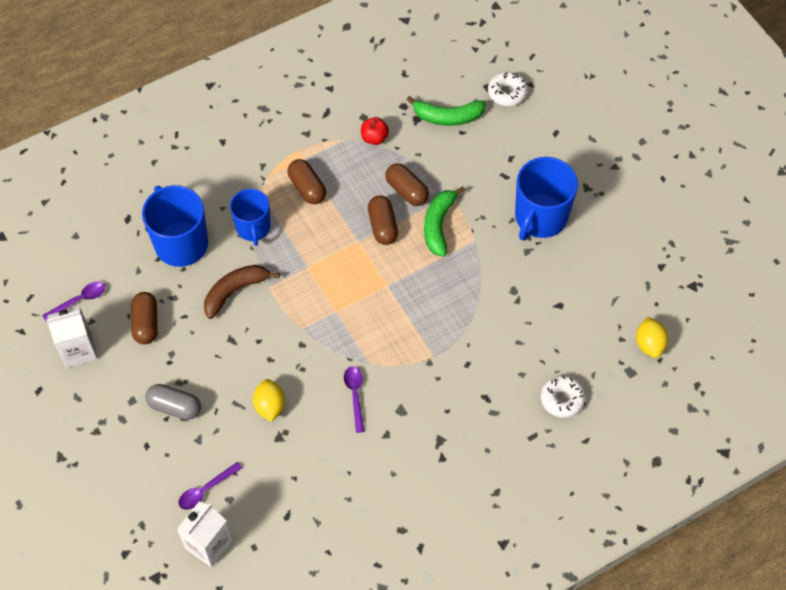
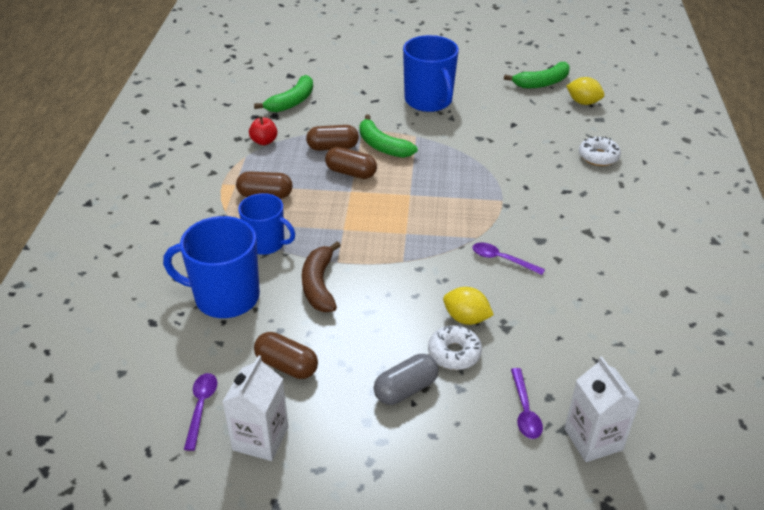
camera: 55 degrees left, 20 degrees down
(507, 93) = (306, 70): white donut -> white donut (454, 353)
(656, 292) = (542, 83): none -> green banana

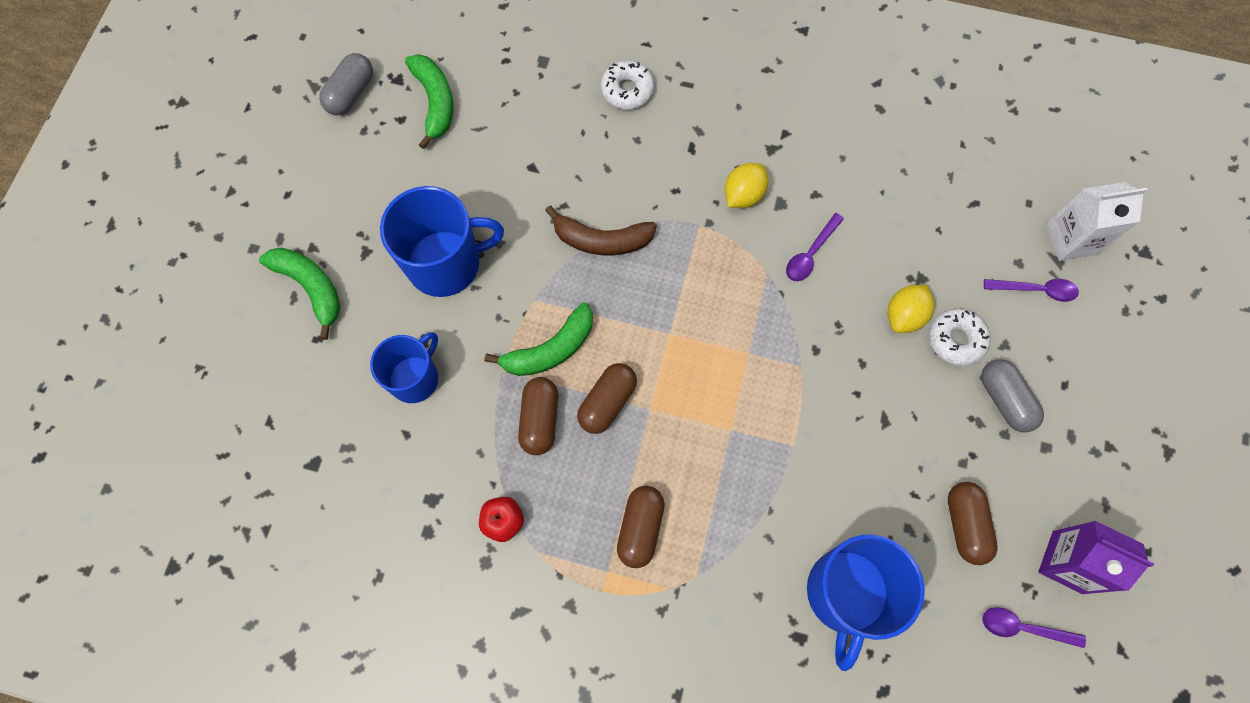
camera: 80 degrees left, 30 degrees up
(260, 438) = (1067, 562): white carton -> purple carton
(266, 243) = (746, 534): blue mug -> blue mug (415, 378)
(287, 365) = (965, 525): brown capsule -> brown capsule turned 45 degrees counterclockwise
(292, 102) = (398, 468): green banana -> green banana (311, 287)
(319, 285) = (834, 473): brown banana -> brown banana (602, 240)
(531, 54) = (351, 93): none -> grey capsule
(583, 102) = (498, 67): yellow lemon -> yellow lemon (743, 195)

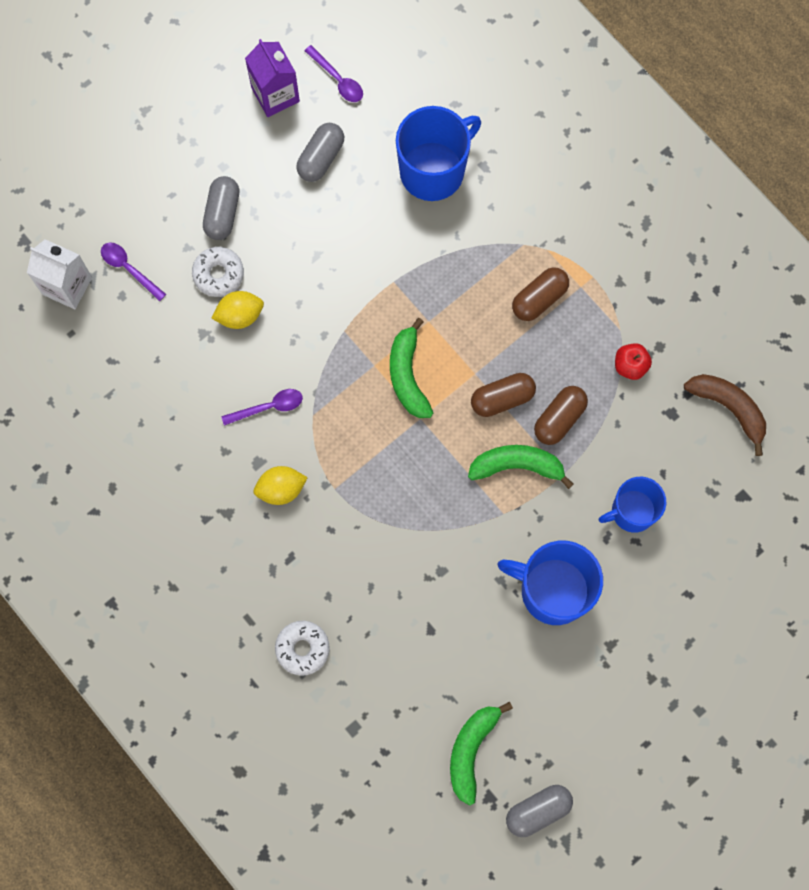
camera: 145 degrees left, 5 degrees up
(311, 287) = (670, 642): green banana -> green banana (408, 375)
(602, 240) = (418, 527): brown banana -> brown banana (729, 408)
(965, 525) = (321, 158): brown capsule -> grey capsule

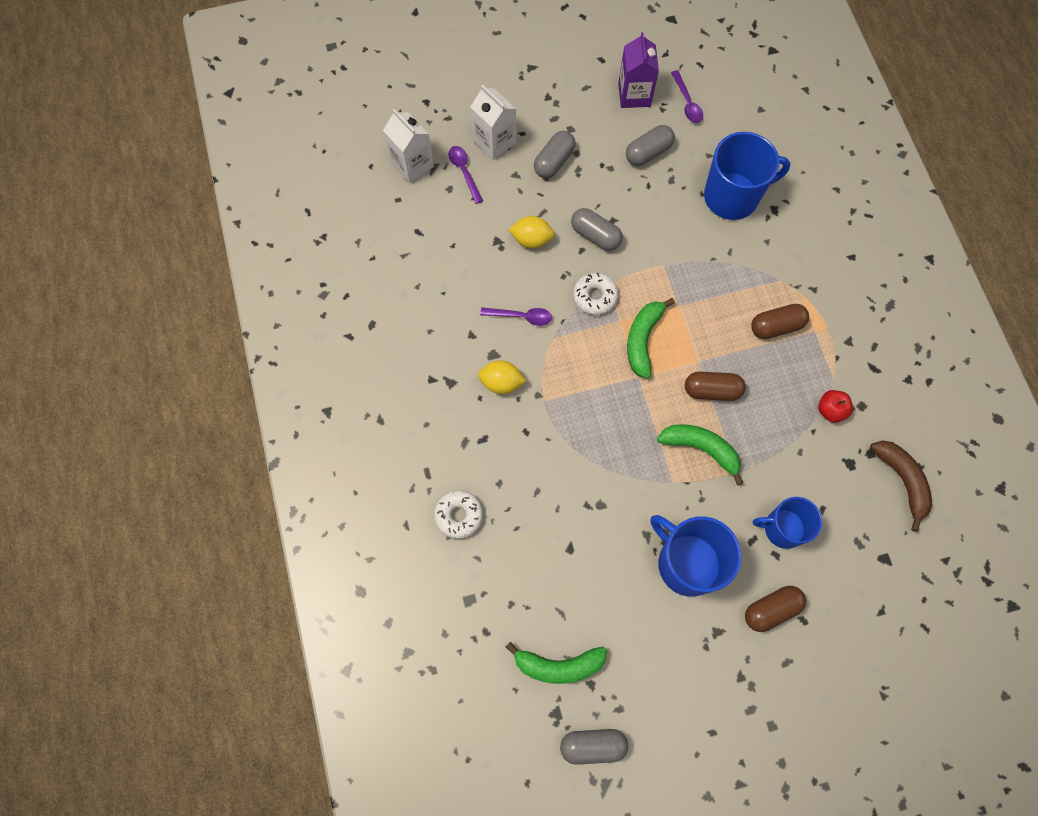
camera: 25 degrees right, 5 degrees down
(146, 218) = (494, 142): none -> white carton
(218, 274) = (530, 203): white donut -> white donut (595, 297)
(306, 280) = (595, 235): none -> grey capsule
(471, 750) = (559, 665): green banana -> green banana turned 135 degrees counterclockwise
(559, 419) = (752, 427): brown capsule -> brown capsule (771, 610)

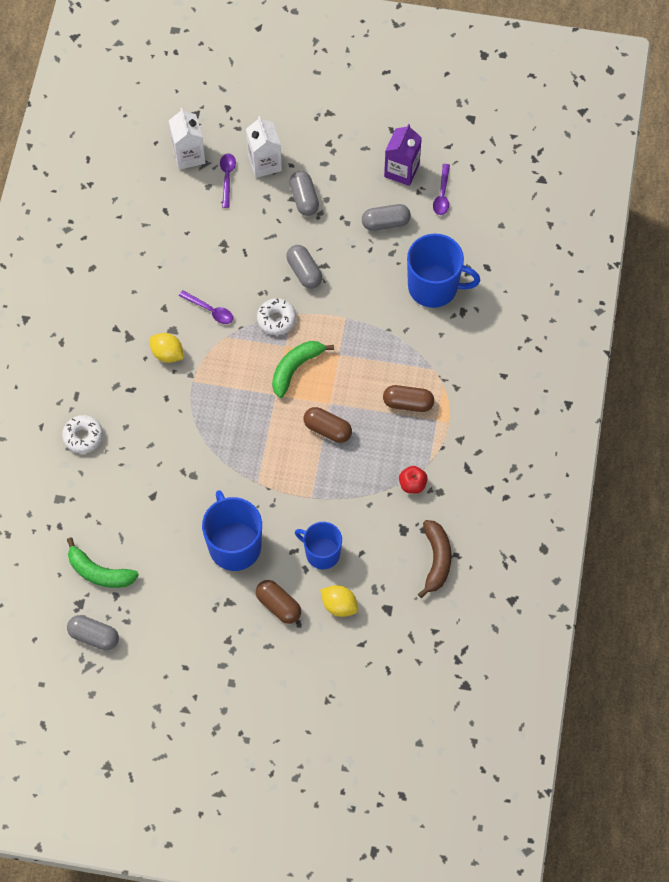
camera: 25 degrees right, 5 degrees down
(531, 240) = (251, 254): yellow lemon -> yellow lemon (339, 605)
(554, 161) = (304, 199): grey capsule -> grey capsule turned 75 degrees counterclockwise
(701, 448) = (293, 468): green banana -> none
(771, 610) = (278, 605): brown capsule -> brown capsule turned 45 degrees clockwise

